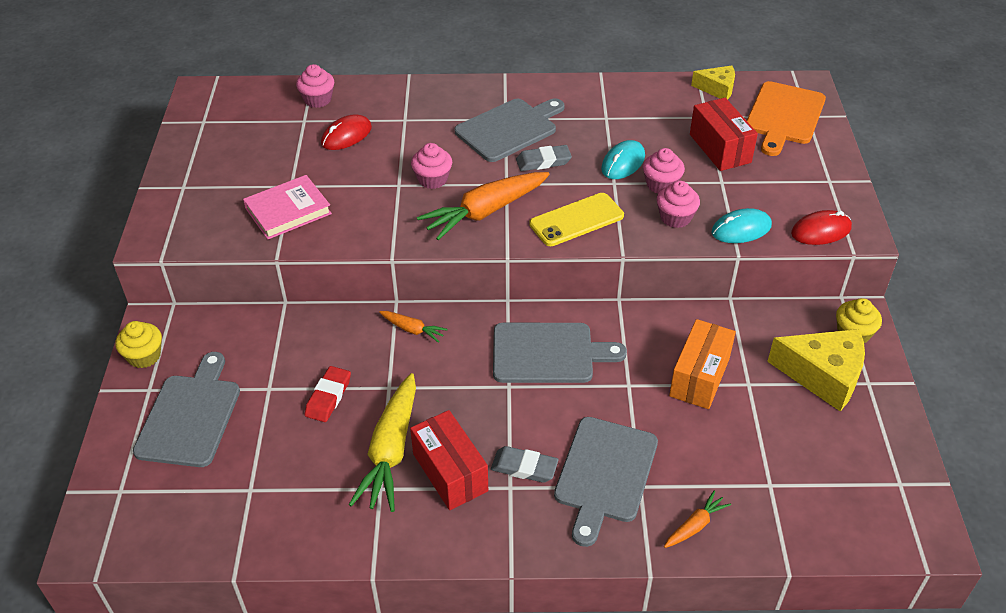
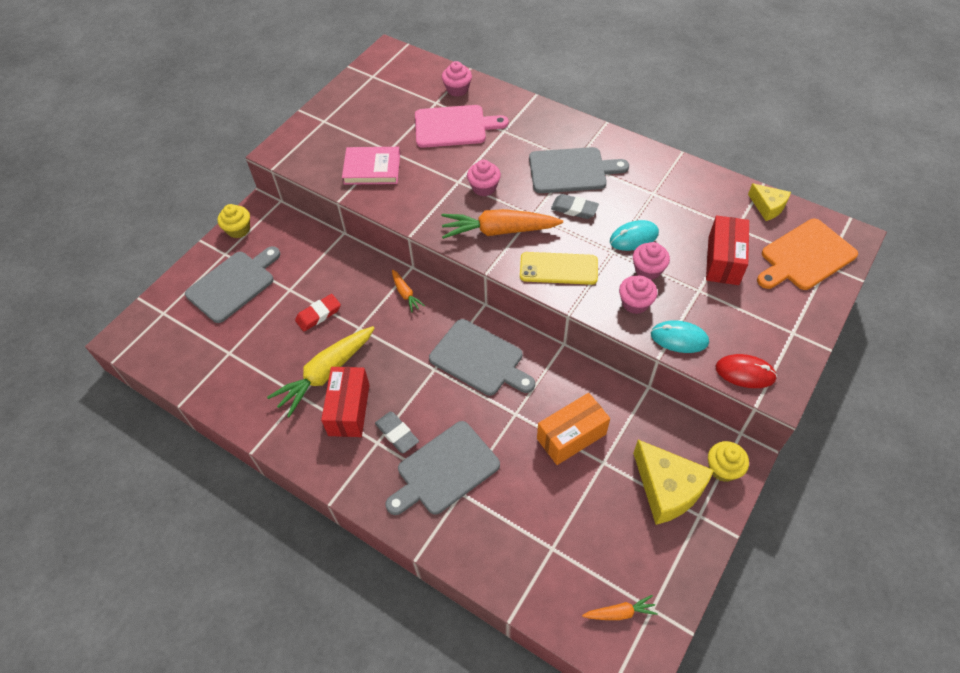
camera: 35 degrees right, 10 degrees up
(346, 135) = (454, 126): red mouse -> pink cutting board
(695, 525) = (474, 545): orange carrot -> orange carrot (620, 612)

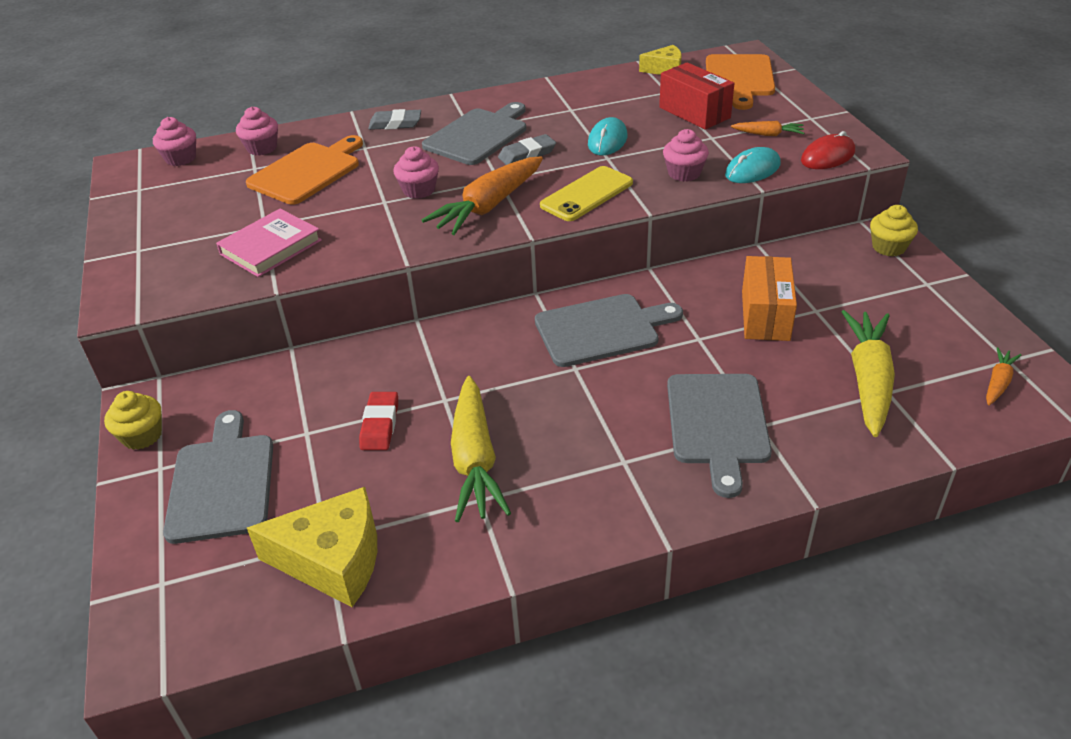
camera: 50 degrees left, 15 degrees down
(349, 410) = (551, 464): red box -> none
(397, 434) = (629, 439): grey eraser -> grey eraser (395, 124)
(406, 294) = (447, 341): orange carrot -> orange carrot (768, 134)
(454, 126) = (307, 171): pink cutting board -> orange cutting board
(555, 531) = (868, 380): none -> yellow carrot
(648, 270) = (655, 150): pink cupcake -> pink cupcake (181, 158)
(667, 489) = (882, 287): yellow cheese -> yellow cheese (333, 560)

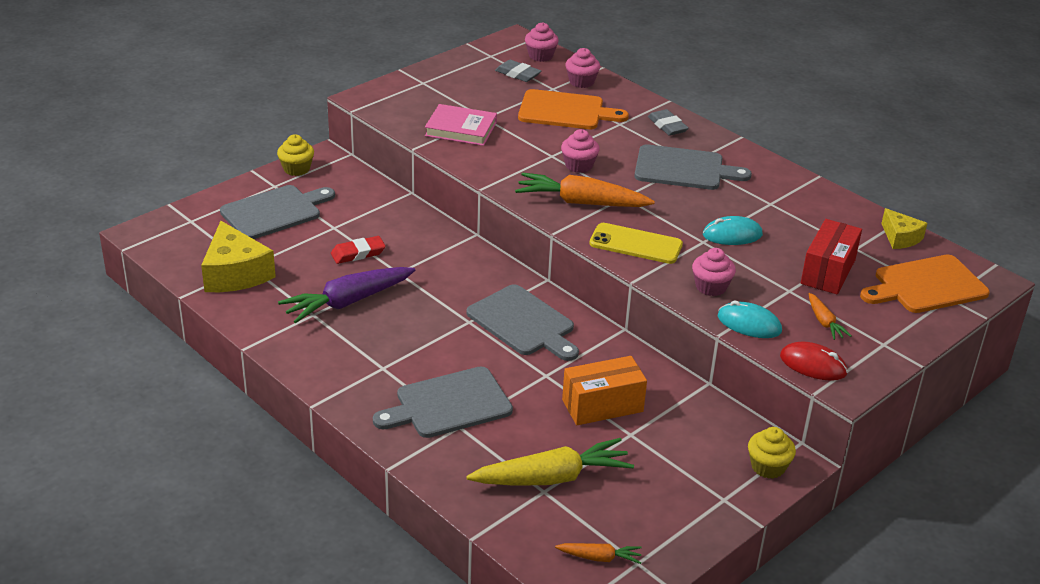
camera: 60 degrees right, 5 degrees down
(475, 460) = (347, 302): yellow carrot -> purple carrot
(527, 154) = (674, 200): grey eraser -> grey eraser (518, 74)

